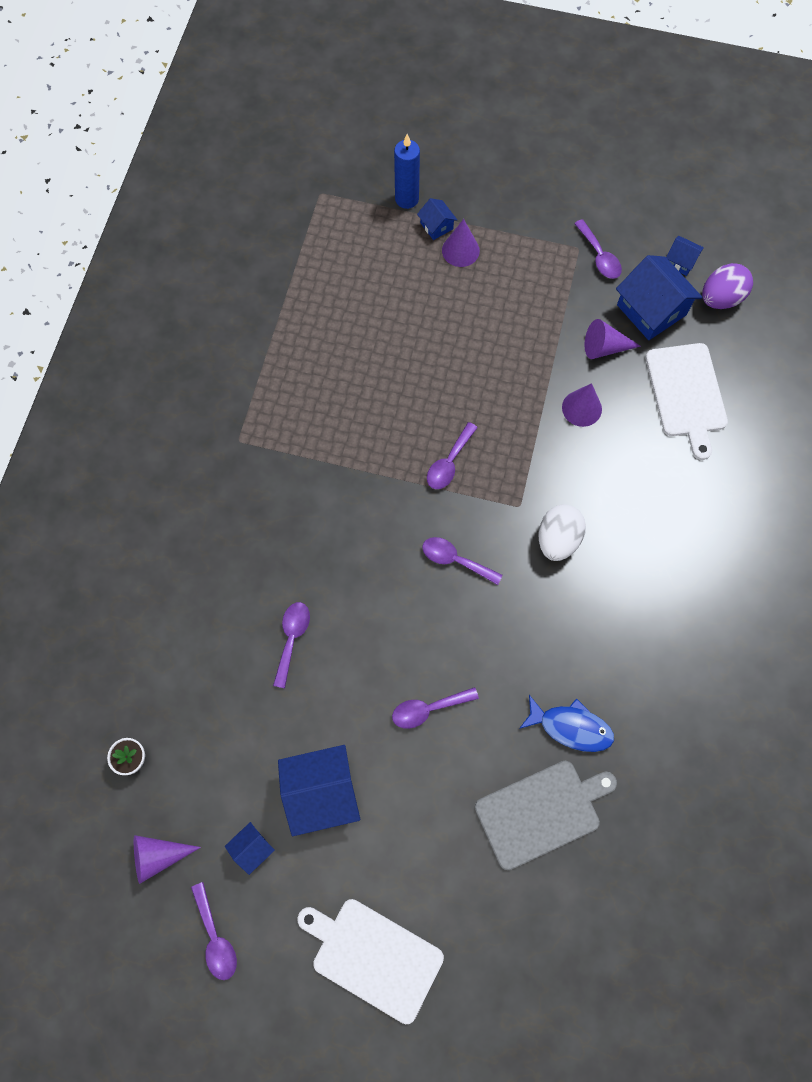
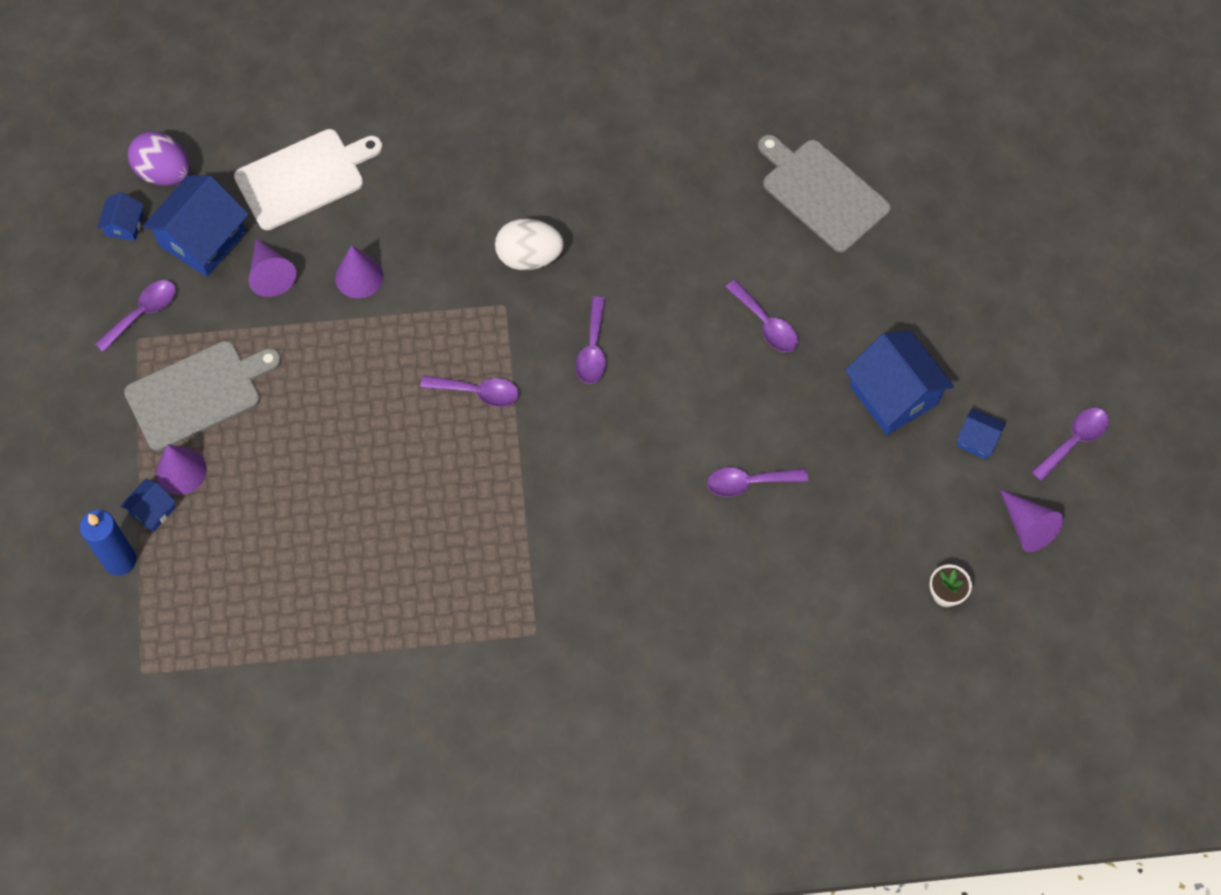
camera: 110 degrees left, 5 degrees down
(373, 957) = (1021, 295): white cutting board -> none
(519, 275) = (198, 393): none -> grey cutting board
(571, 727) = (727, 190): blue fish -> none

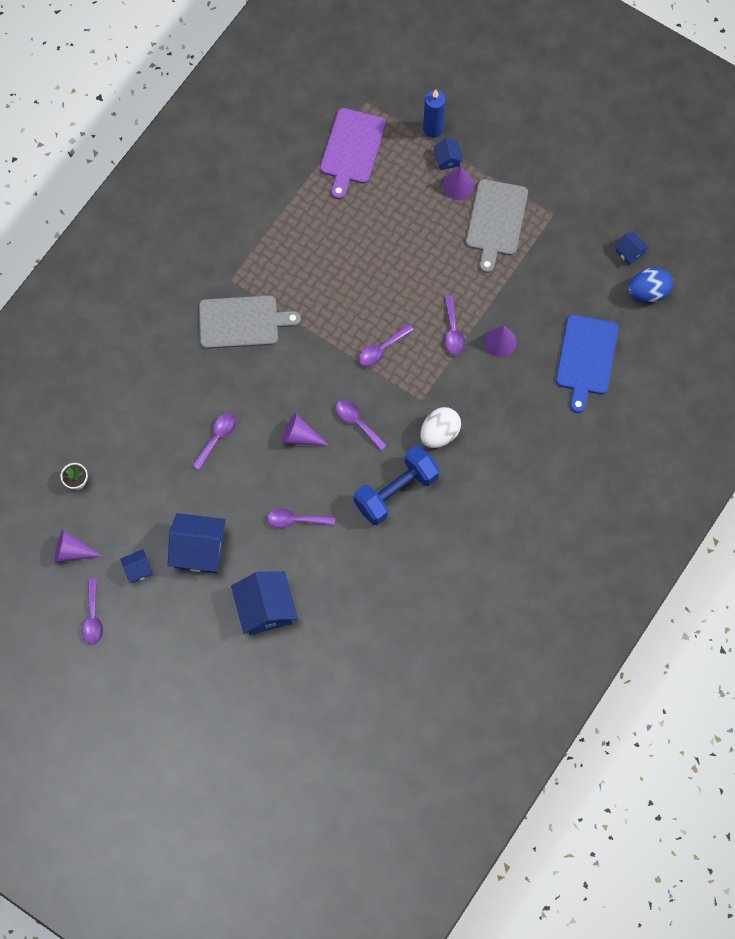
camera: 130 degrees right, 5 degrees up
(143, 313) = (566, 226): purple spoon -> purple spoon (453, 331)
(164, 173) = (648, 292): purple egg -> blue egg
(202, 239) = (589, 283): blue house -> blue house (265, 608)
(228, 635) = (352, 149): none -> purple cutting board
(270, 274) = (538, 301): purple cone -> purple cone (300, 436)
(304, 177) = (586, 358): white cutting board -> blue cutting board
(638, 250) = (396, 491): none -> blue dumbbell
(821, 192) = (347, 617): grey cutting board -> grey cutting board (242, 322)

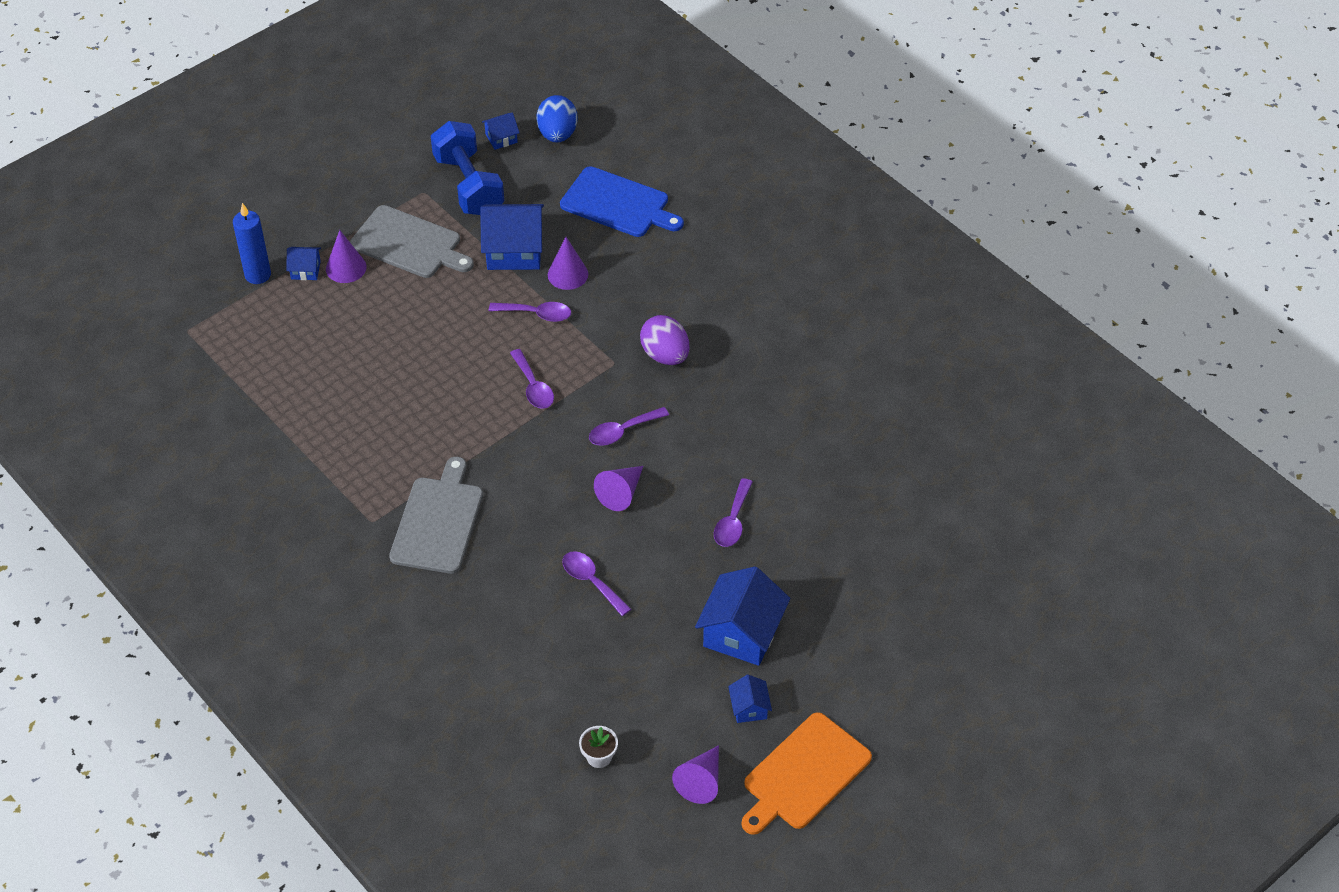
camera: 75 degrees left, 20 degrees down
(93, 617) = (804, 774): purple spoon -> orange cutting board
(265, 608) = (842, 577): blue house -> blue house (514, 250)
(352, 149) = (246, 358): purple cutting board -> none
(396, 491) = (726, 412): blue dumbbell -> blue dumbbell (469, 185)
(439, 433) = (665, 355): white egg -> purple egg

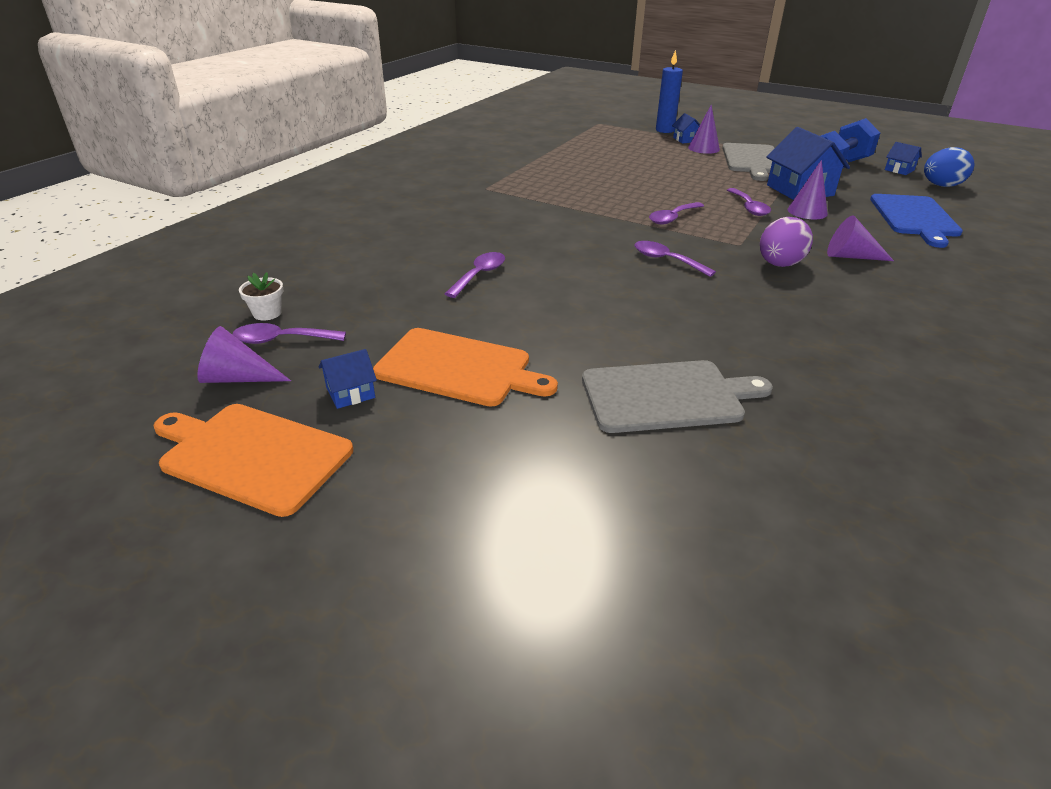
camera: 70 degrees right, 15 degrees down
(438, 521) = (502, 208): grey cutting board -> grey cutting board (667, 396)
(621, 493) = (594, 271): purple cone -> purple cone (850, 256)
(732, 521) = (610, 335): purple spoon -> purple spoon (281, 340)
(742, 633) = (459, 368): blue house -> orange cutting board

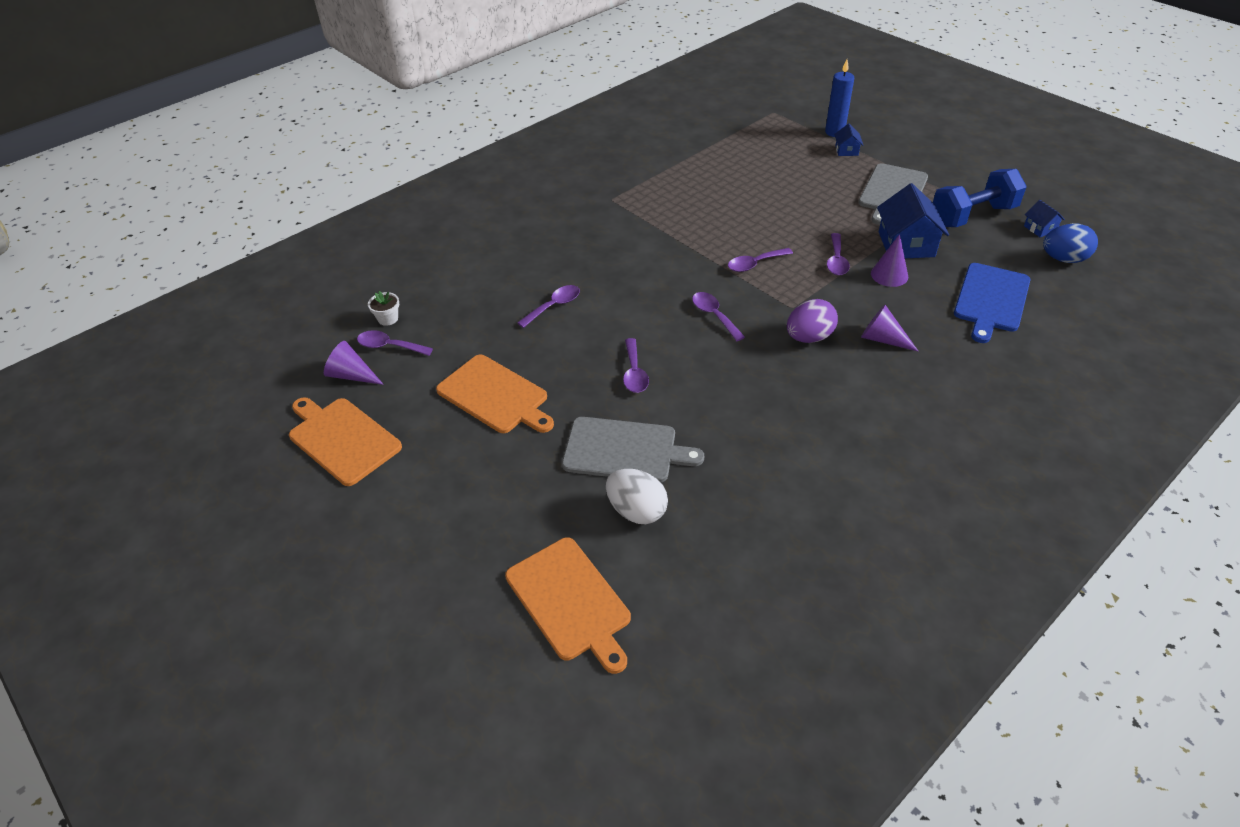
camera: 20 degrees right, 10 degrees up
(350, 393) = (417, 402): blue house -> none
(619, 320) = (634, 373): none -> purple spoon
(703, 148) = (855, 167): purple cone -> none
(736, 459) = (636, 511): none -> white egg
(738, 601) = (570, 601): none -> orange cutting board

